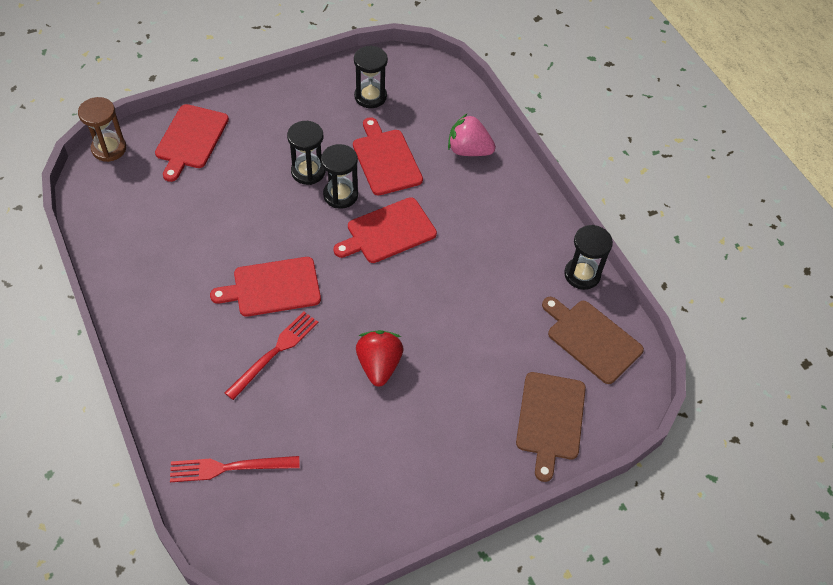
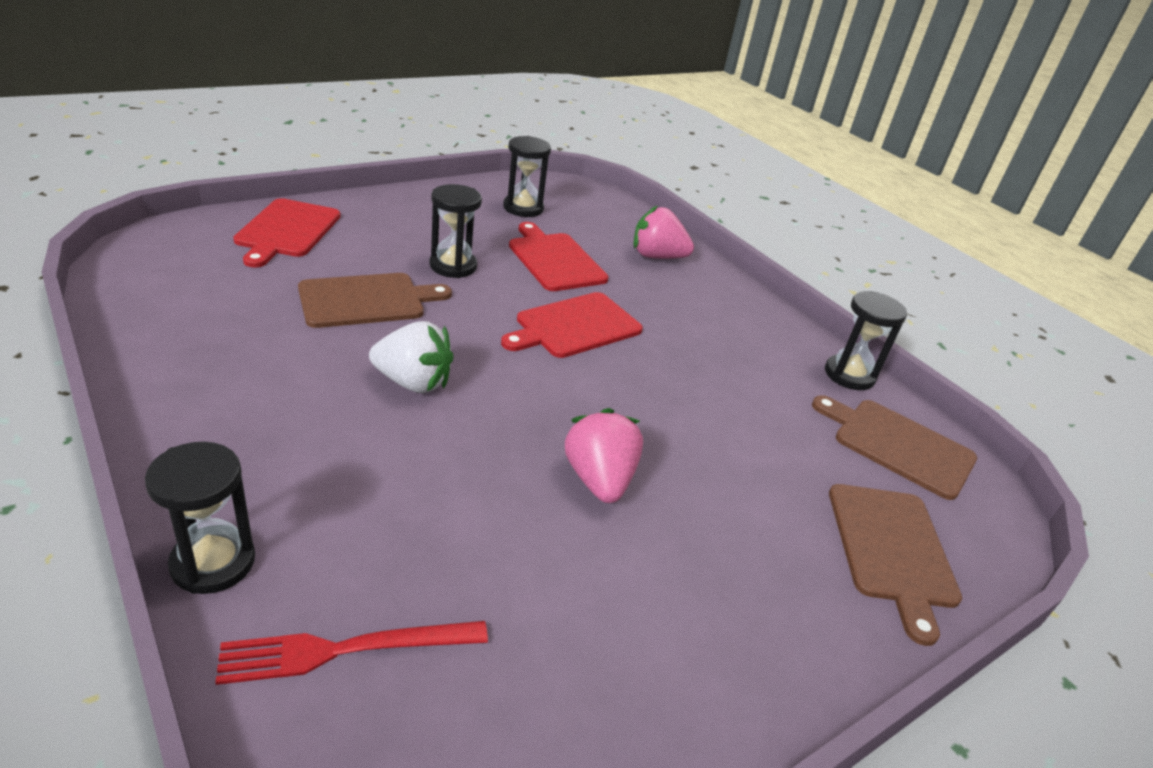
camera: 10 degrees left, 20 degrees down
(109, 149) = (164, 233): brown hourglass -> none
(246, 211) = (367, 300): none -> brown cutting board
(272, 287) = (413, 382): red cutting board -> white strawberry
(275, 352) = (423, 463): red fork -> none
(340, 195) = (501, 289): black hourglass -> black hourglass (213, 562)
(379, 365) = (599, 479): red strawberry -> pink strawberry

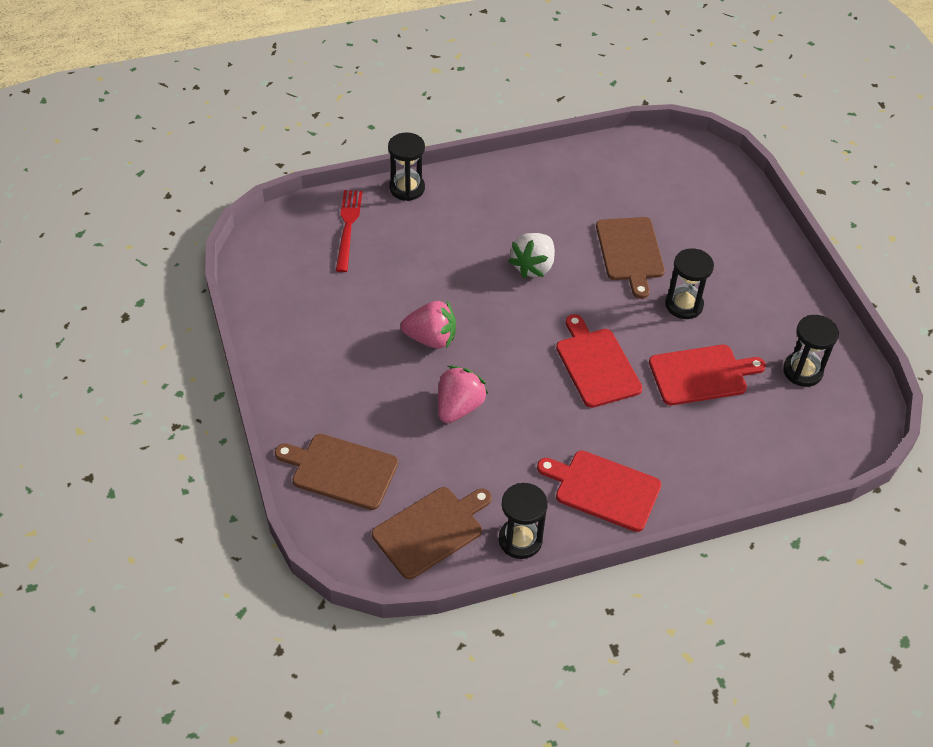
camera: 110 degrees right, 15 degrees up
(287, 230) = (729, 215): red cutting board -> red cutting board (603, 489)
(657, 257) = (717, 457): pink strawberry -> pink strawberry (459, 407)

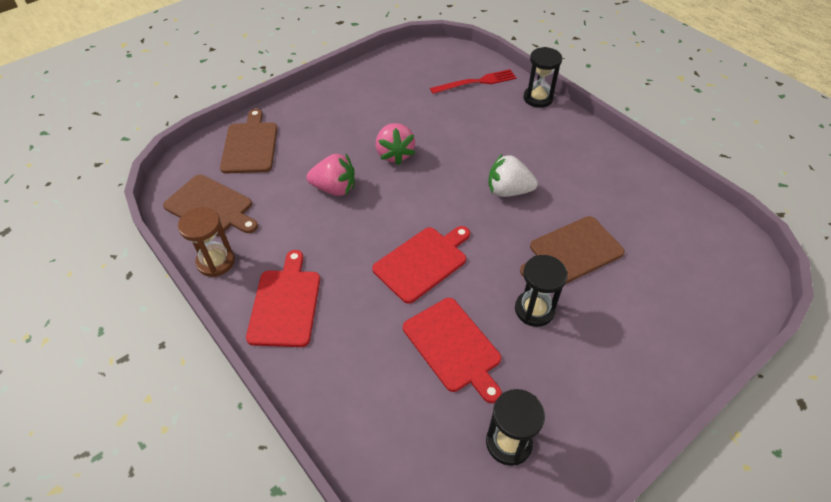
camera: 70 degrees right, 0 degrees up
(520, 540) = (216, 262): black hourglass -> brown hourglass

